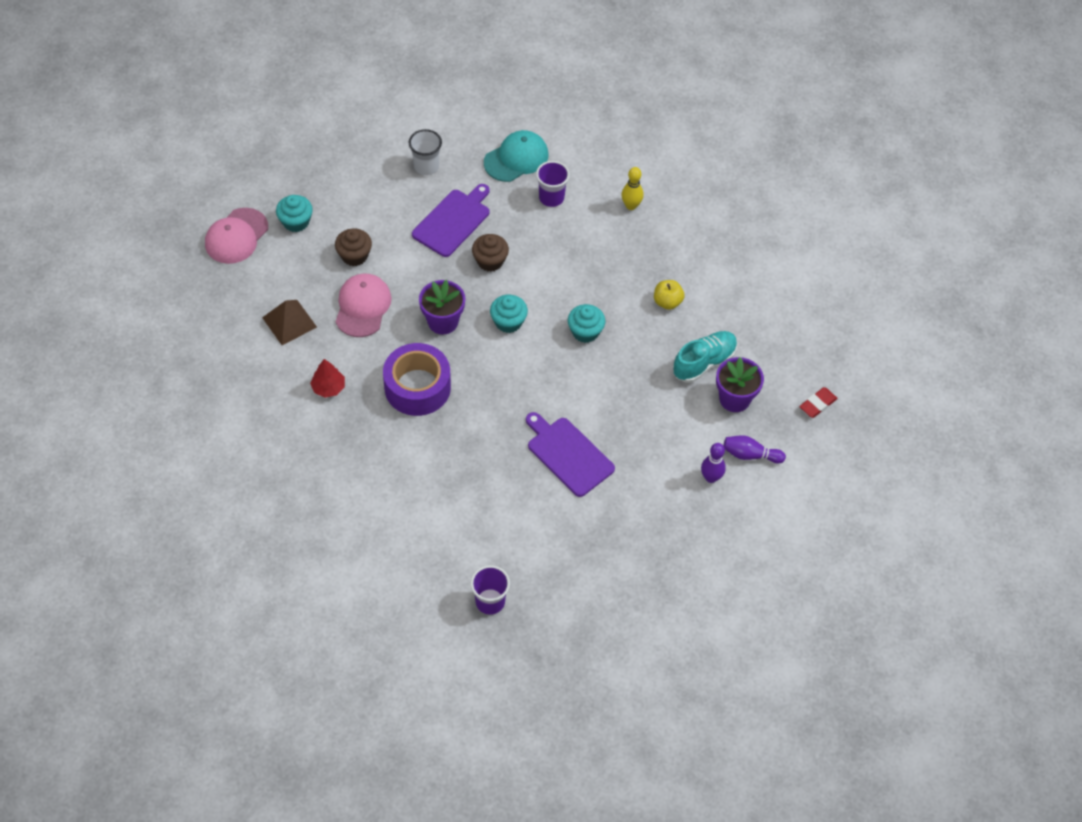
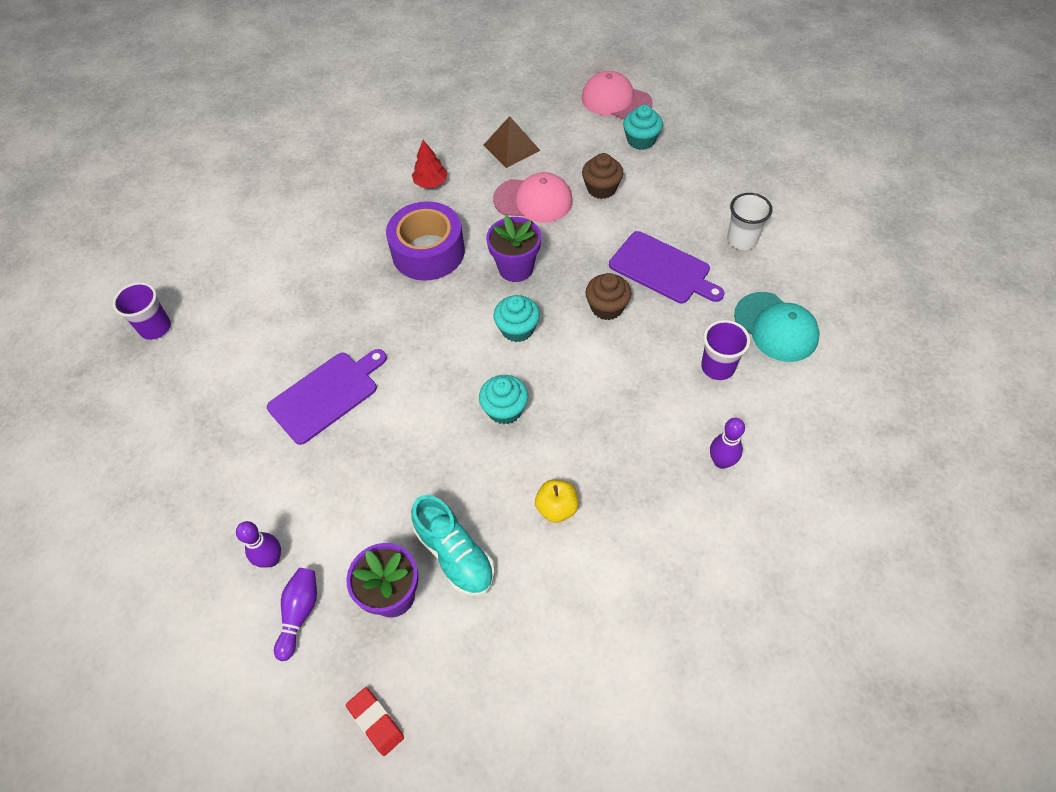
camera: 95 degrees right, 0 degrees up
(631, 206) = (721, 462): yellow bowling pin -> purple bowling pin

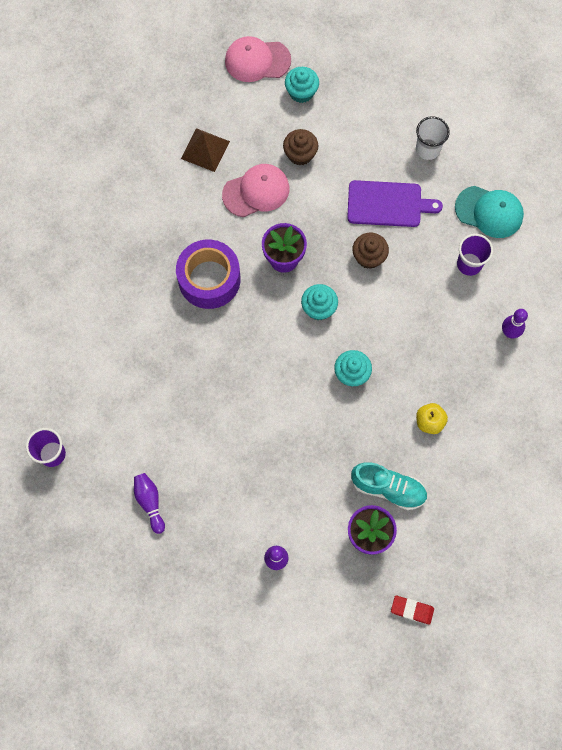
camera: 35 degrees left, 15 degrees up
(299, 613) = (320, 580): purple bowling pin -> purple bowling pin (150, 502)
(327, 395) = (223, 432): purple cutting board -> none
(431, 183) = (165, 216): red tree -> none

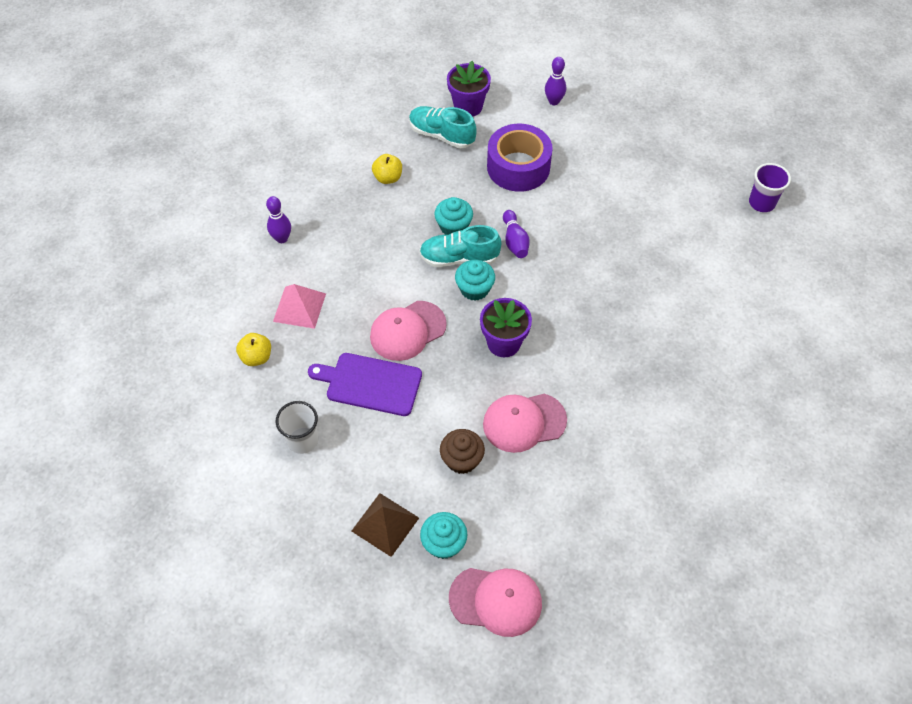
camera: 170 degrees left, 15 degrees down
(150, 502) = (666, 154): purple bowling pin -> purple bowling pin (515, 241)
(205, 150) = (581, 484): brown pyramid -> brown pyramid (385, 524)
(209, 279) = (591, 334): purple tape -> purple tape (518, 167)
(339, 338) = (459, 258): none -> turquoise shoe
(369, 257) = (407, 331): brown cupcake -> pink cap
(412, 610) = (443, 57): red eraser -> none
(469, 264) = (299, 307): purple cup -> pink pyramid
(489, 212) = (256, 357): turquoise cap -> yellow apple

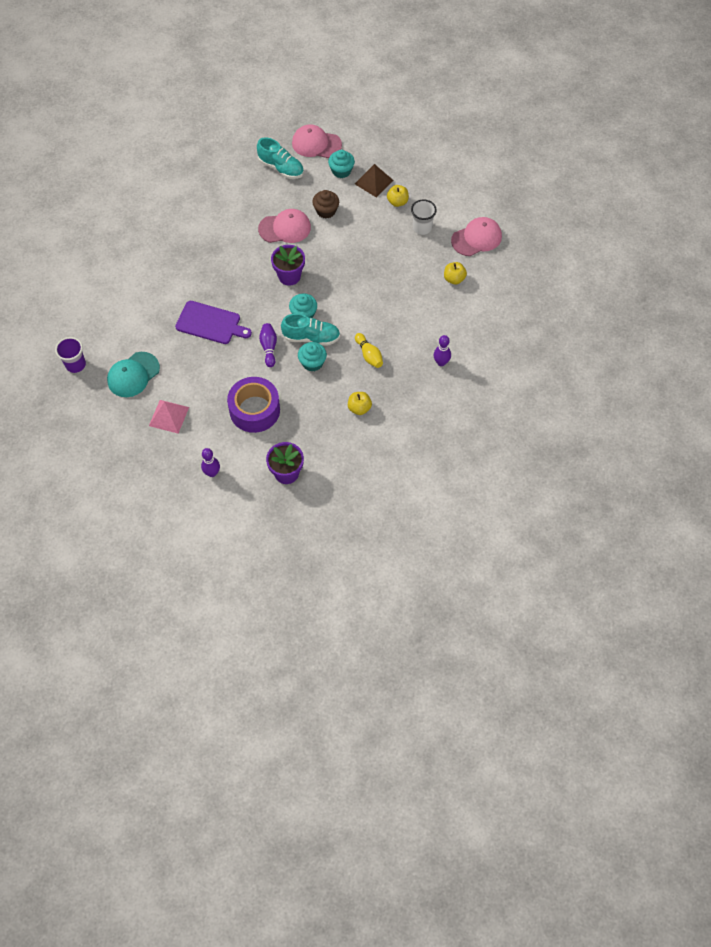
camera: 175 degrees left, 5 degrees up
(299, 307) = (426, 310): pink pyramid -> pink pyramid (169, 416)
(343, 486) = (397, 202): none -> yellow apple
(370, 383) = (379, 257): purple cutting board -> purple cutting board (210, 323)
(379, 241) = (369, 355): none -> yellow bowling pin
(407, 331) = (353, 289): pink cap -> pink cap (476, 238)
(441, 135) = (312, 445): turquoise shoe -> turquoise shoe (281, 168)
(683, 196) = (133, 375): none -> turquoise cap

